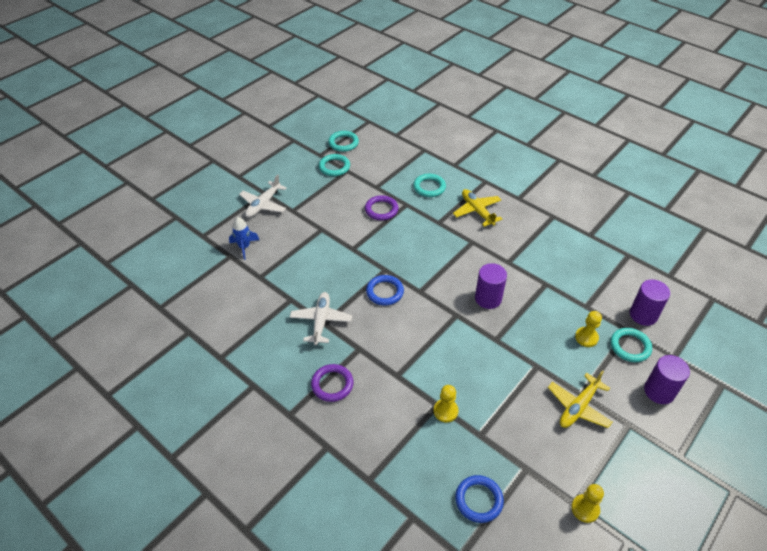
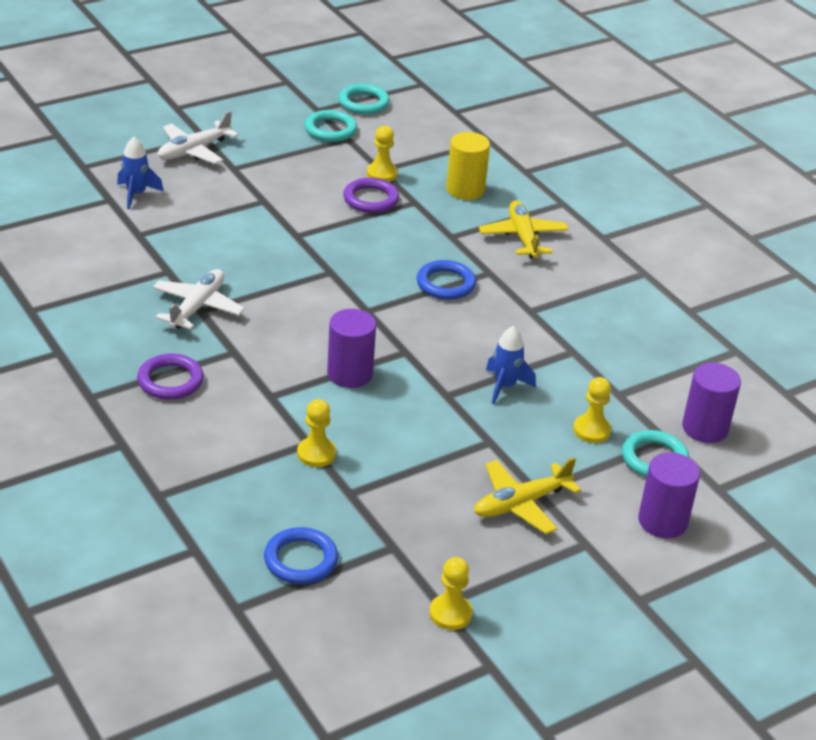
camera: 15 degrees right, 10 degrees down
(378, 190) = (382, 174): none -> yellow pawn
(384, 292) = (313, 298): blue ring -> blue ring (445, 284)
(429, 187) = (465, 189): turquoise ring -> yellow cylinder
(488, 298) = (467, 345): purple cylinder -> purple cylinder (350, 374)
(523, 321) = (505, 386): none -> blue rocket

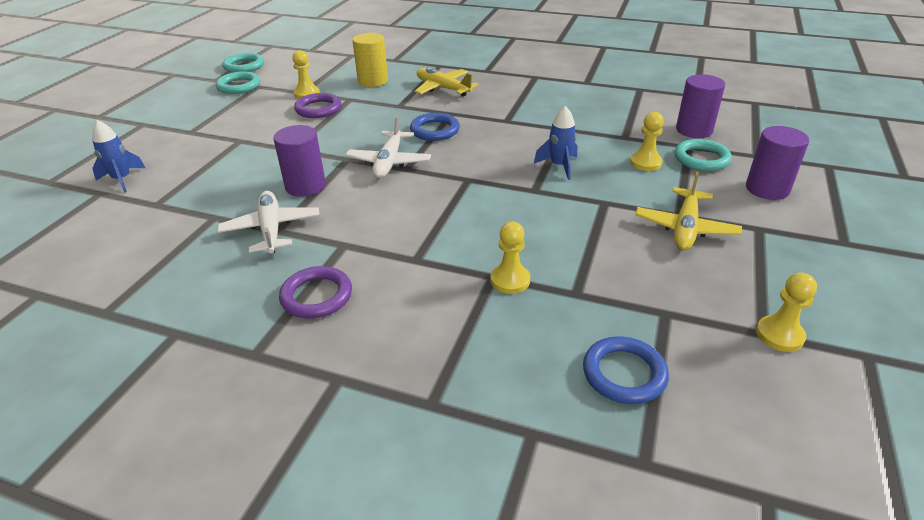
camera: 35 degrees left, 0 degrees up
(193, 151) = (143, 134): white plane -> white plane (389, 162)
(350, 374) = (452, 212): purple cylinder -> purple cylinder (305, 186)

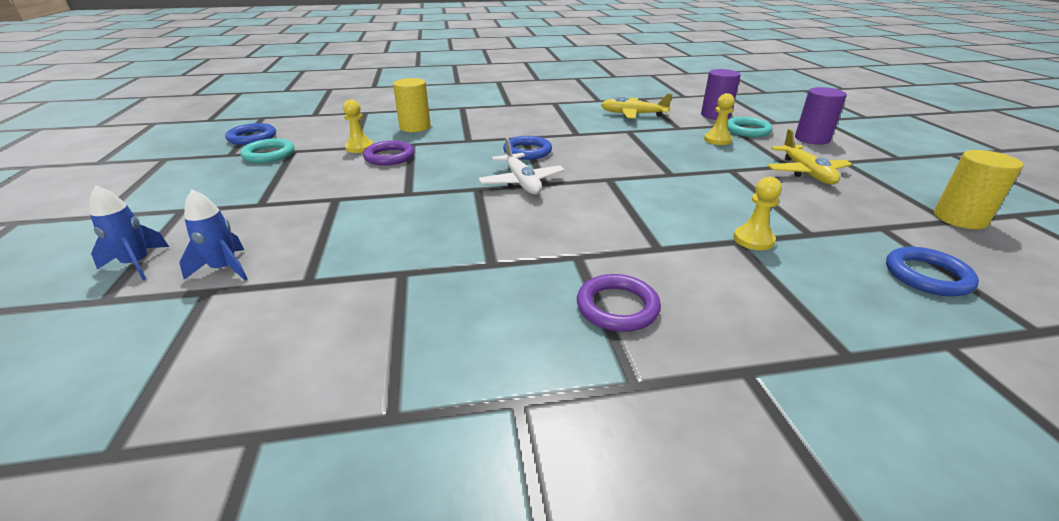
camera: 30 degrees left, 5 degrees down
(244, 66) = (252, 137): turquoise ring -> blue ring
(271, 229) = (484, 264): white plane -> none
(305, 186) = (467, 219): purple cylinder -> none
(443, 88) = (489, 122): yellow plane -> yellow plane (633, 114)
(559, 166) = (664, 154): blue rocket -> blue rocket (137, 264)
(779, 335) = (959, 219): yellow pawn -> yellow cylinder

